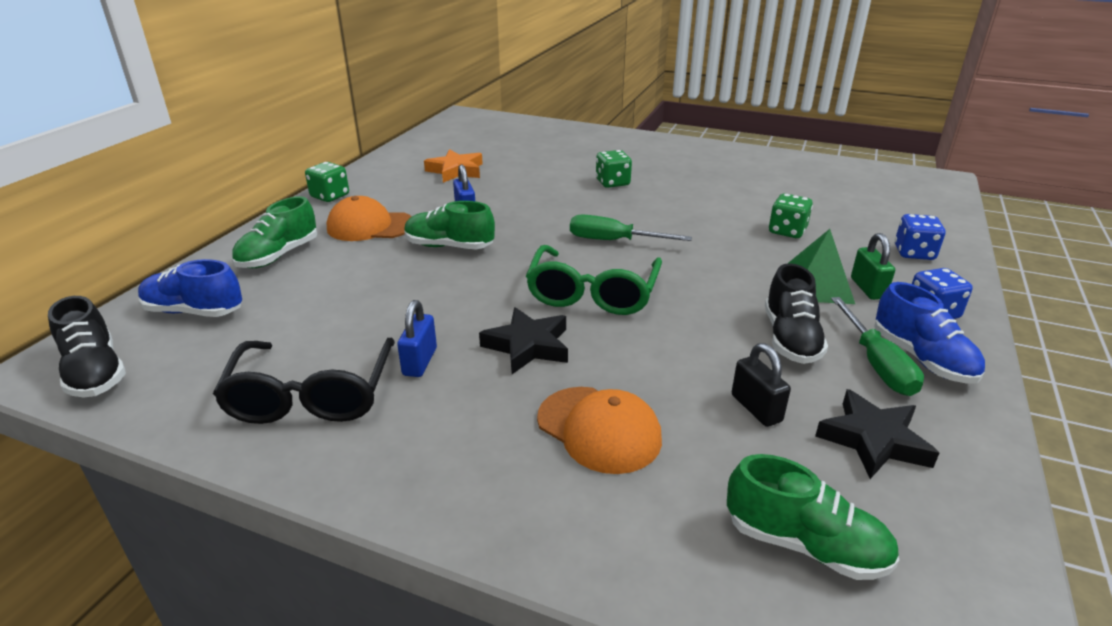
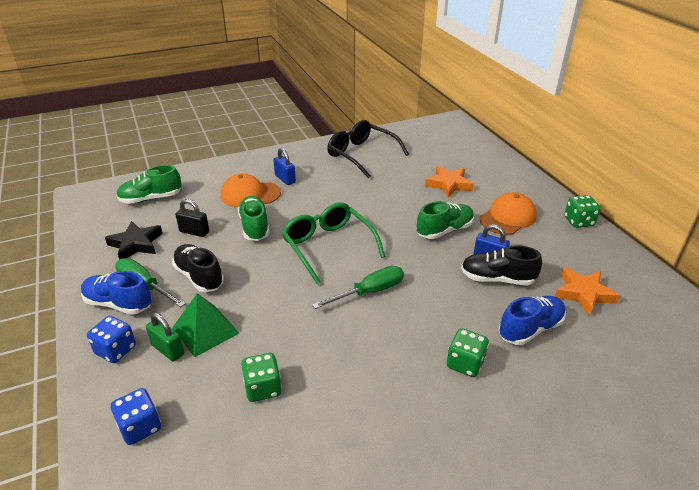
camera: 135 degrees right, 5 degrees up
(95, 373) = (437, 127): black shoe -> black shoe (497, 279)
(194, 311) = (462, 150): blue shoe -> blue shoe (530, 329)
(278, 256) = (499, 181): green shoe -> green shoe (254, 227)
(331, 282) = (449, 184): none -> orange star
(420, 362) = (348, 180): blue padlock -> blue padlock (285, 179)
(528, 346) = (318, 206): black star -> none

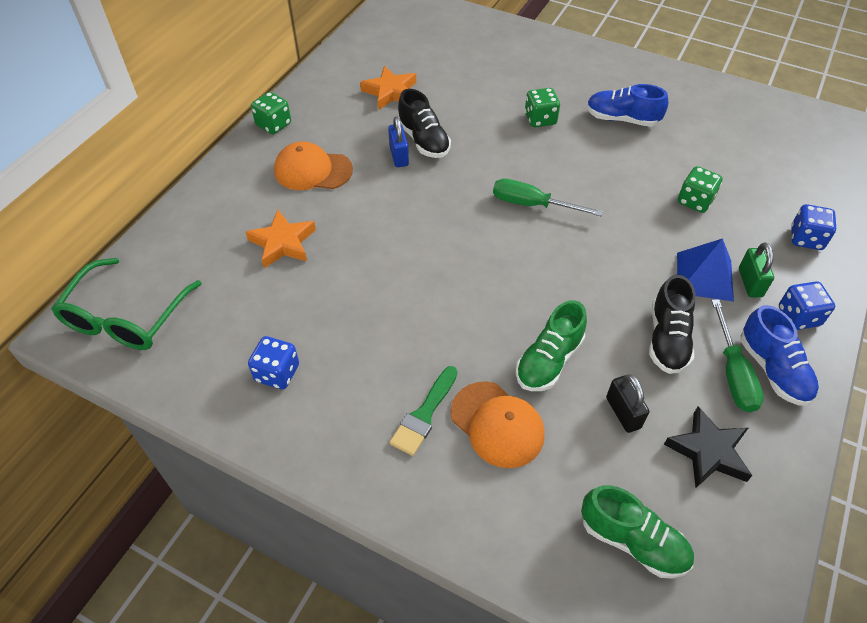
camera: 130 degrees left, 15 degrees up
(205, 330) = (704, 276): green pyramid -> blue pyramid
(285, 179) = (424, 414): blue padlock -> green brush
(328, 246) = (506, 272): green glasses -> green glasses (126, 317)
(361, 155) = (277, 373): black glasses -> blue dice
(444, 230) = (384, 203): green shoe -> none
(530, 329) = (465, 103): blue shoe -> blue shoe (622, 119)

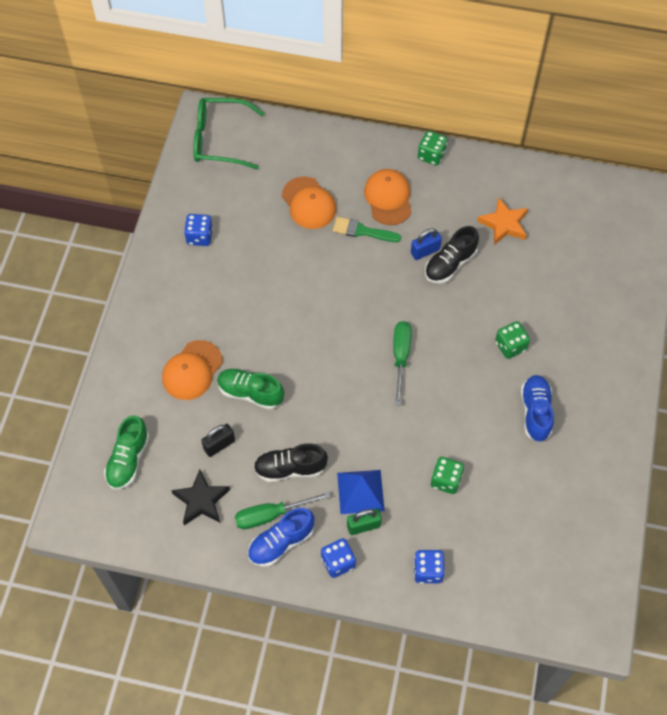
camera: 75 degrees right, 10 degrees up
(282, 243) = (309, 203): orange star -> orange cap
(424, 414) = (189, 327): green brush -> green brush (362, 231)

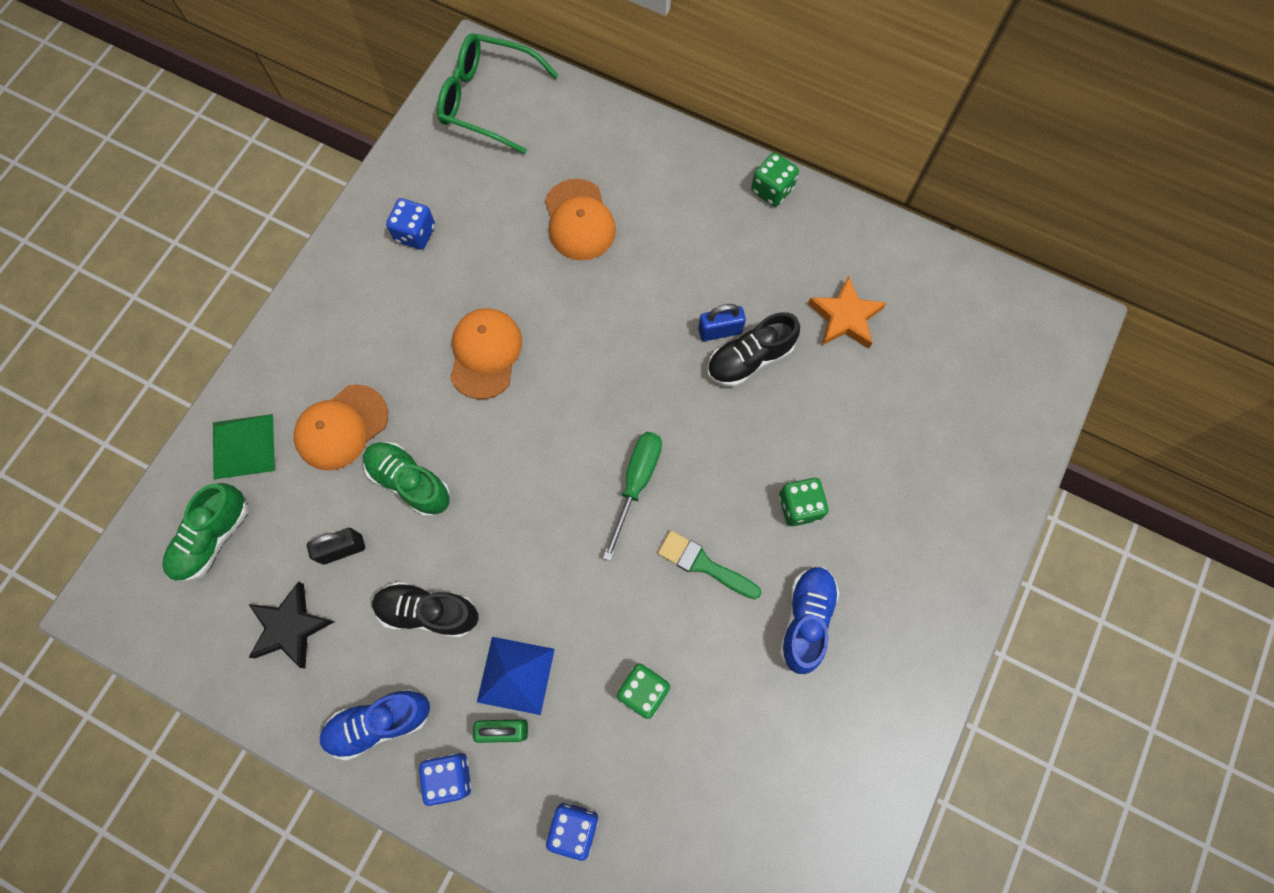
camera: 15 degrees right, 10 degrees up
(129, 398) = (243, 446): none -> green pyramid
(271, 515) = (379, 676): green screwdriver -> none
(362, 231) = (640, 279): green brush -> green brush (703, 564)
(388, 198) = (692, 239): orange cap -> orange cap (485, 354)

